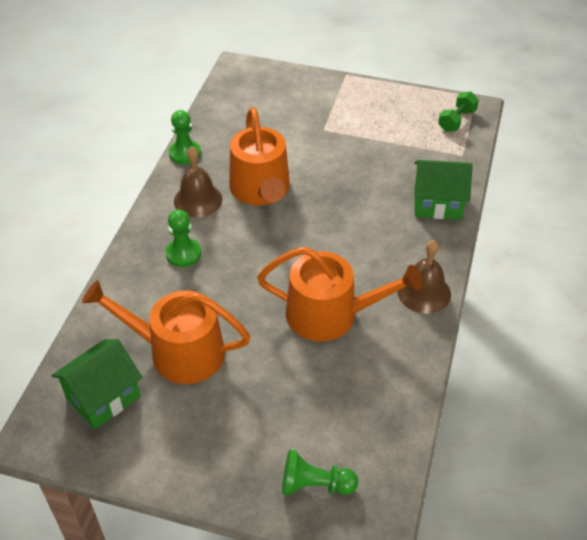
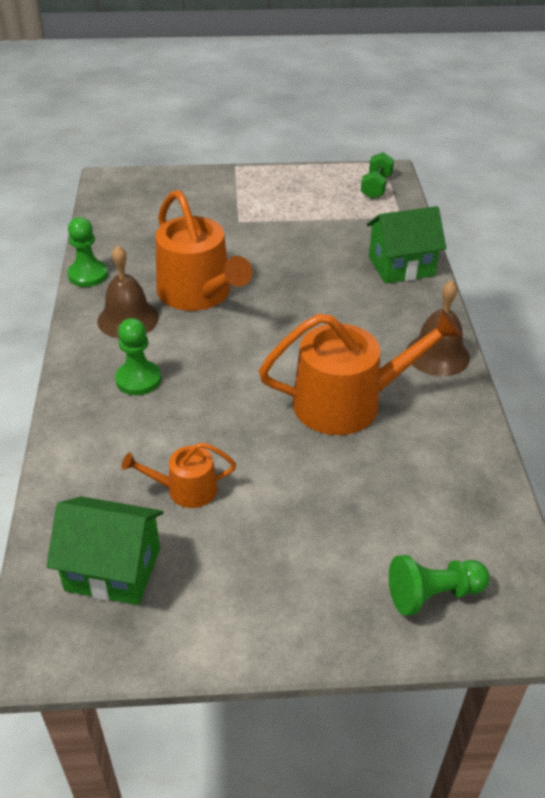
camera: 20 degrees left, 5 degrees down
(103, 397) = (113, 569): green house -> green house turned 75 degrees clockwise
(178, 352) = (185, 489): orange watering can -> orange watering can, size x0.51

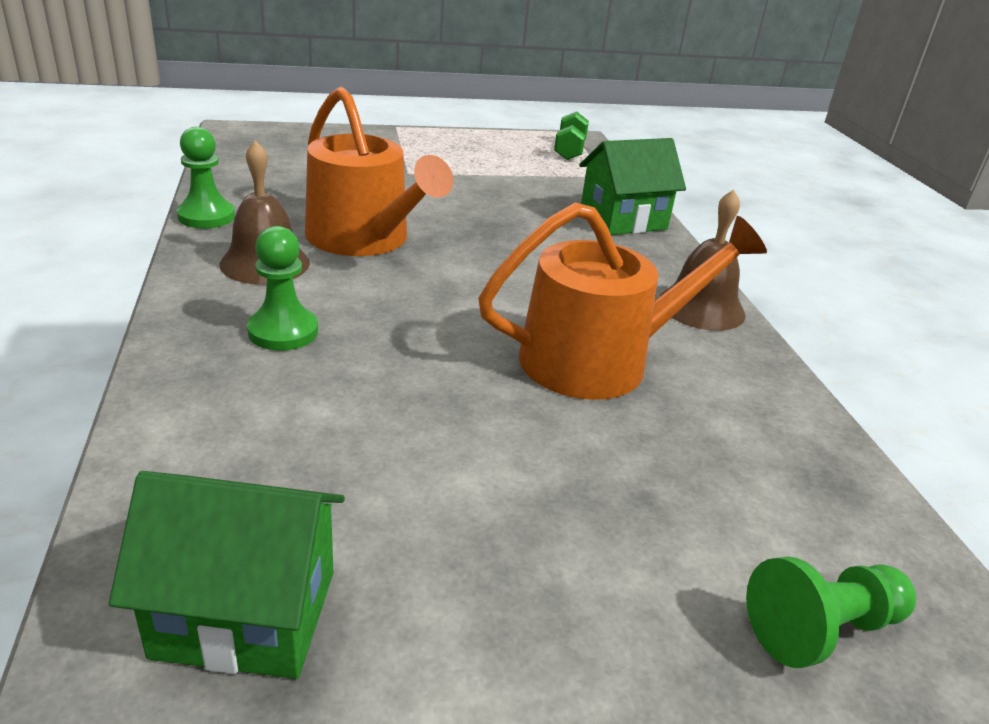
camera: 10 degrees left, 10 degrees down
(185, 489) = (370, 477): orange watering can -> none

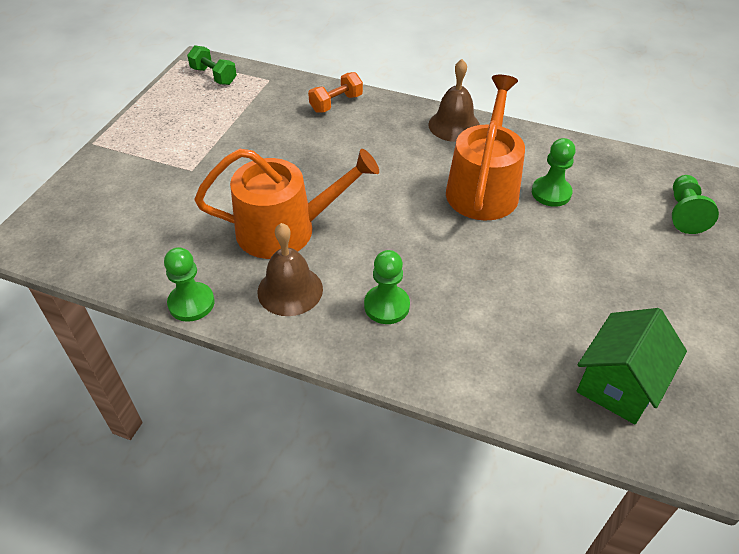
camera: 55 degrees left, 15 degrees up
(623, 220) = (336, 103): green house -> orange dumbbell
(665, 429) = (551, 193): none -> green pawn

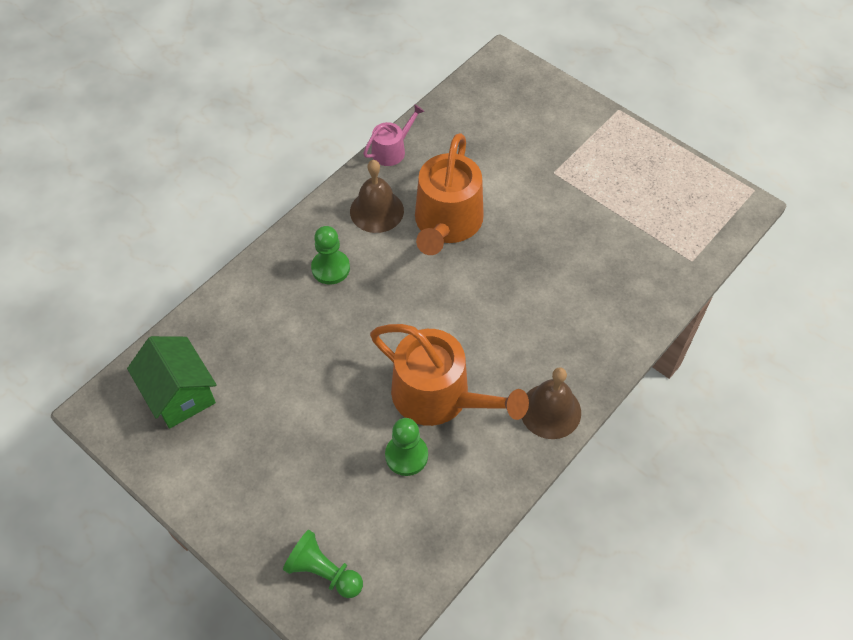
camera: 110 degrees right, 10 degrees up
(191, 303) = (392, 150): green pawn -> pink watering can
(214, 76) = (712, 214): green dumbbell -> none
(336, 103) = (627, 311): orange dumbbell -> none

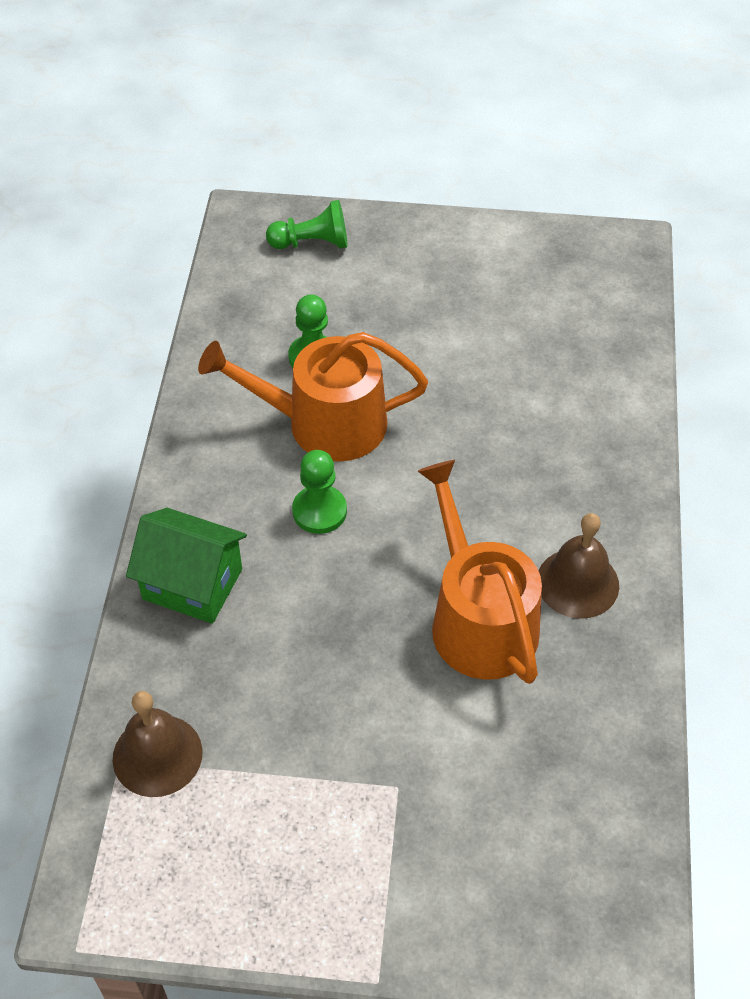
camera: 145 degrees right, 5 degrees down
(180, 394) = (576, 291): green house -> green house (192, 584)
(330, 268) = (560, 483): green pawn -> green pawn (319, 511)
(392, 150) = (642, 681): pink watering can -> none
(550, 411) = (195, 473): brown bell -> brown bell (157, 755)

